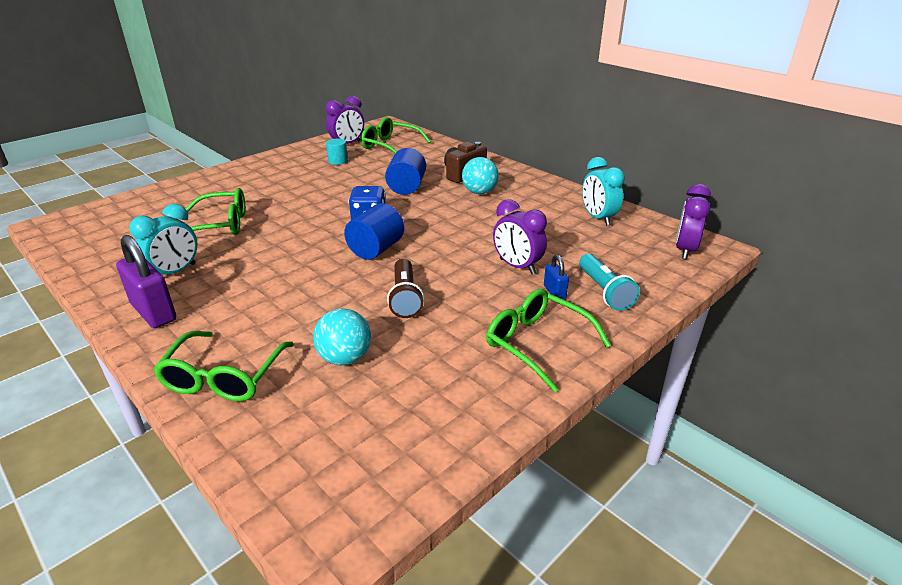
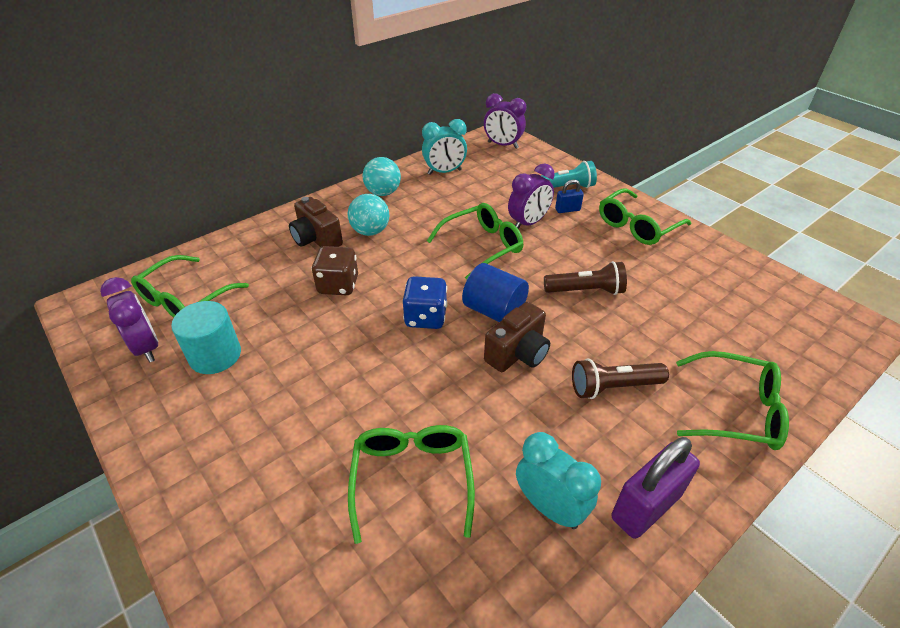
camera: 85 degrees left, 10 degrees up
(273, 306) = (613, 387): none -> brown flashlight
(322, 260) = (517, 353): none -> brown camera
(338, 161) = (215, 355): turquoise cylinder -> turquoise cylinder, size x1.65
(345, 358) = (683, 328): turquoise ball -> turquoise ball (383, 193)
(406, 187) = (338, 285): blue cylinder -> brown dice
(469, 242) = (482, 246): none -> green glasses

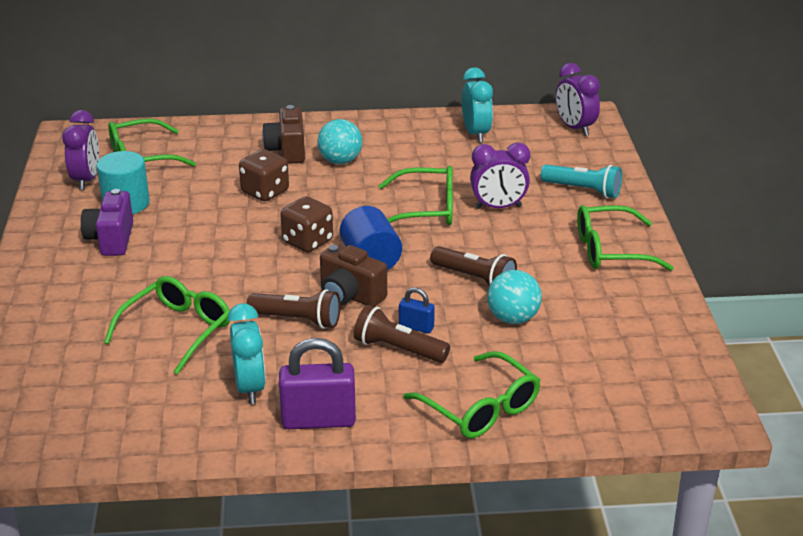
camera: 35 degrees right, 10 degrees down
(238, 404) = (111, 240): none -> purple camera
(383, 193) = (391, 132): turquoise ball -> turquoise ball (513, 318)
(425, 317) = (307, 242): blue dice -> brown dice
(444, 172) = (476, 134): turquoise clock -> turquoise clock turned 120 degrees counterclockwise
(505, 402) = (298, 320): none -> brown flashlight
(517, 353) = (350, 295): brown camera -> brown camera turned 45 degrees clockwise
(567, 210) = (556, 210): blue padlock -> blue padlock (416, 327)

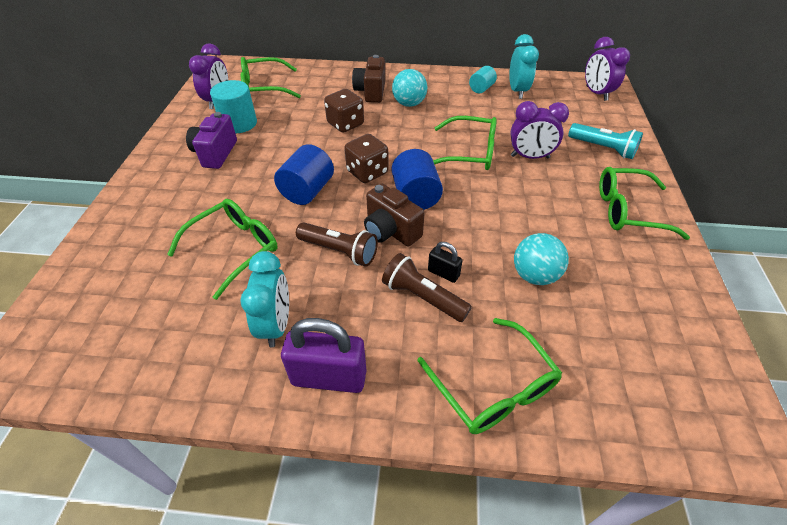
camera: 10 degrees right, 15 degrees up
(241, 267) = (307, 191): none -> blue cylinder
(416, 327) = (443, 273): blue padlock -> black padlock
(429, 135) = (481, 88): none -> turquoise cylinder
(475, 279) = (503, 226): brown flashlight -> none

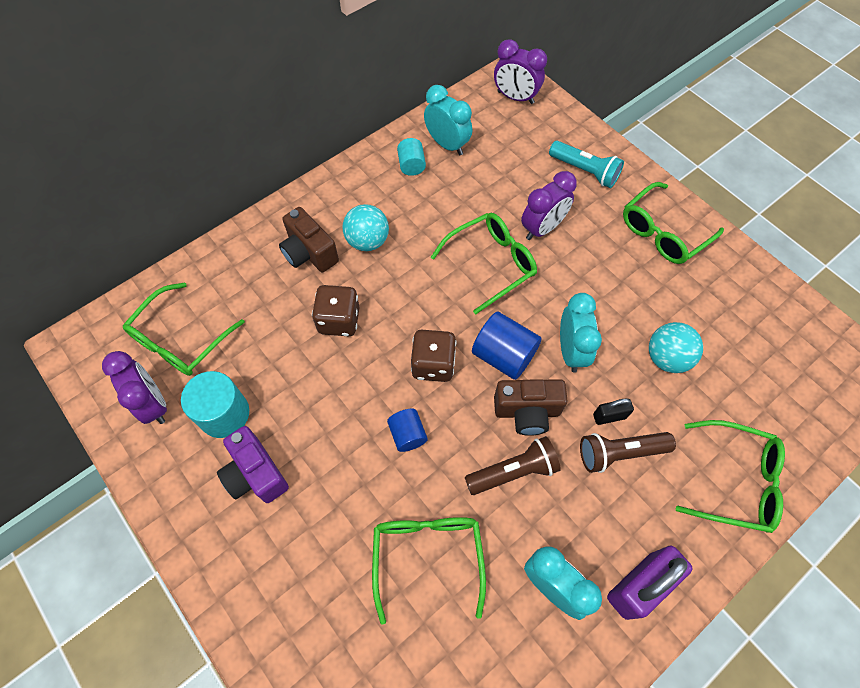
camera: 45 degrees left, 15 degrees up
(307, 191) = (407, 434): blue cylinder -> blue cylinder, size x0.61
(464, 223) = (571, 351): none -> turquoise clock
(603, 148) = (585, 171): turquoise flashlight -> turquoise flashlight turned 45 degrees clockwise

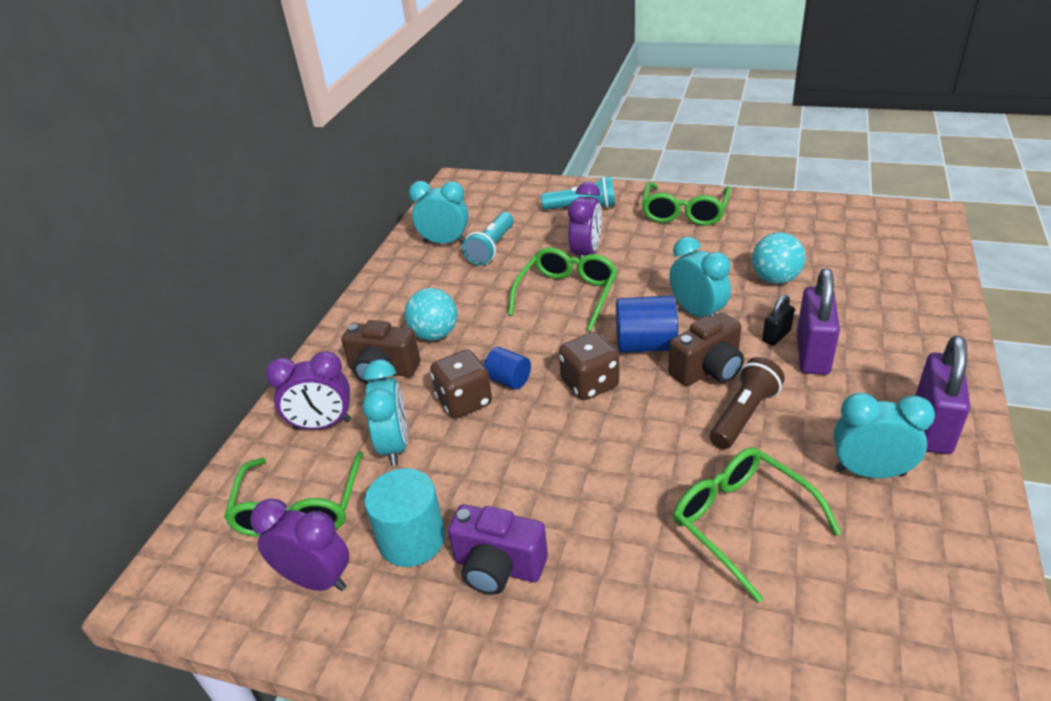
camera: 30 degrees left, 25 degrees down
(269, 328) = (394, 445): none -> turquoise clock
(407, 434) = (621, 445): blue cylinder -> blue cylinder (508, 380)
(411, 165) = (425, 268): turquoise cylinder -> none
(476, 174) = (491, 248): none -> turquoise flashlight
(515, 97) = (475, 192): purple clock -> purple clock (322, 425)
(620, 453) = (812, 353): brown flashlight -> purple padlock
(735, 481) = (914, 321): green glasses -> none

